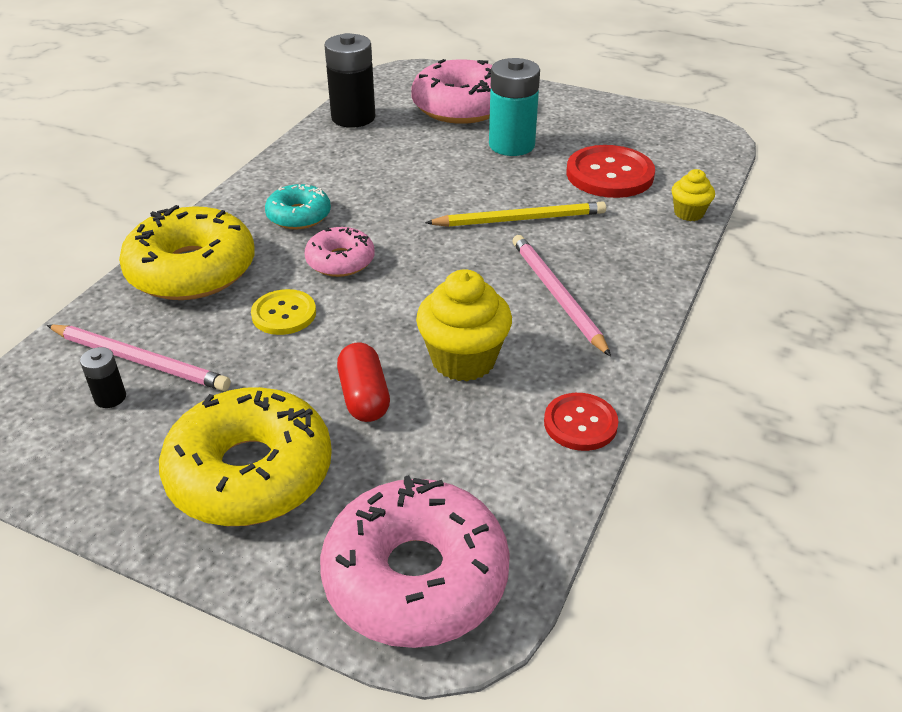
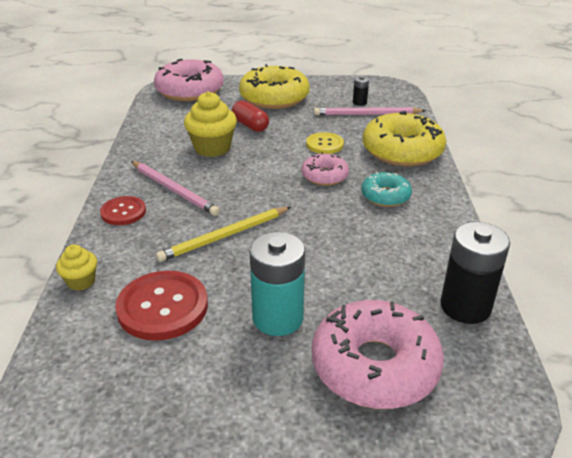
camera: 155 degrees right, 5 degrees down
(580, 423) = (141, 138): red button -> red button (123, 212)

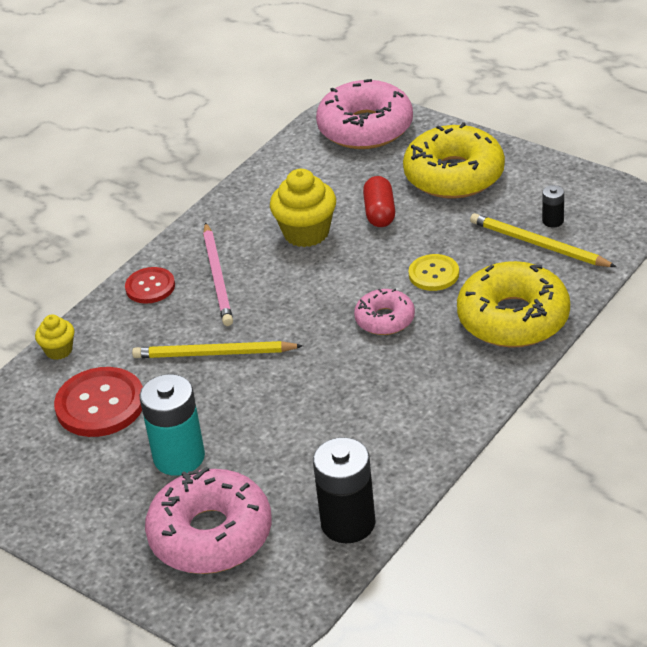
camera: 40 degrees right, 5 degrees up
(367, 114) = (538, 244): pink pencil -> yellow pencil
(385, 196) = (419, 372): turquoise donut -> none

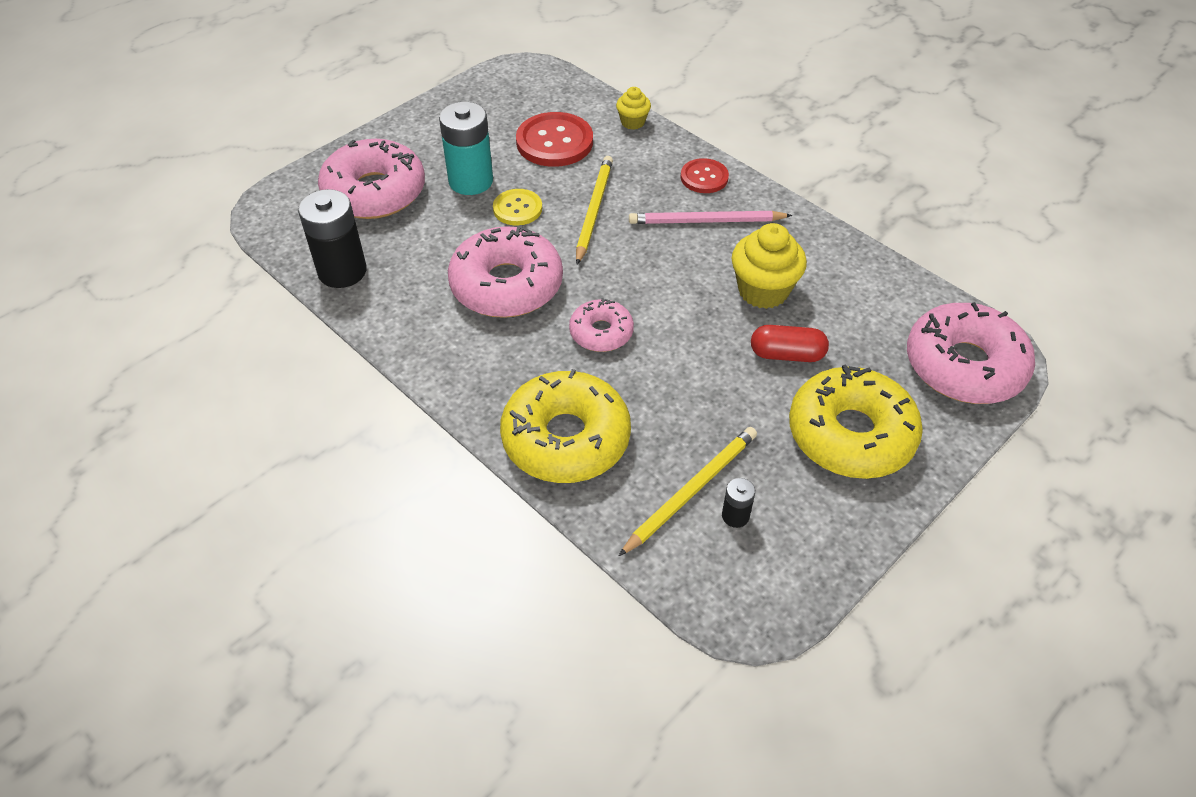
camera: 95 degrees right, 10 degrees up
(338, 393) = (506, 285): none -> pink donut
(434, 274) = (663, 383): yellow button -> yellow button (517, 209)

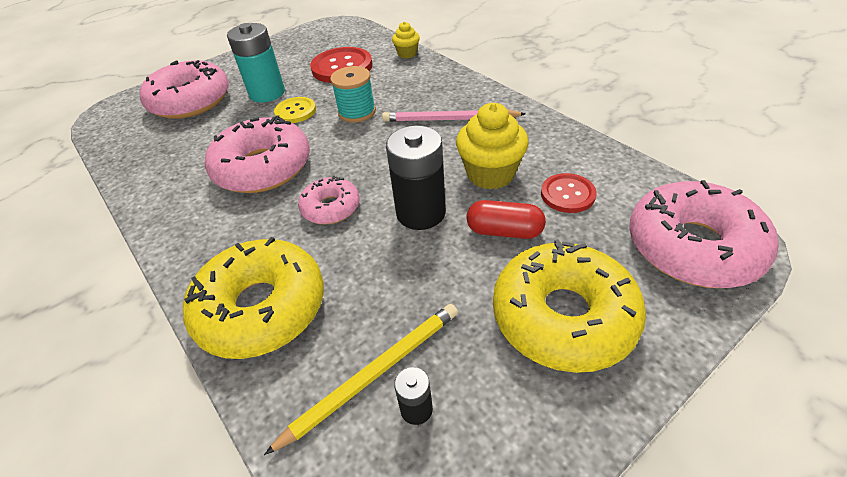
camera: 10 degrees right, 5 degrees down
(342, 271) = (135, 156): black battery -> black battery (421, 213)
(594, 210) = (357, 112): yellow pencil -> turquoise spool
(704, 177) = (455, 88): red button -> red button (567, 194)

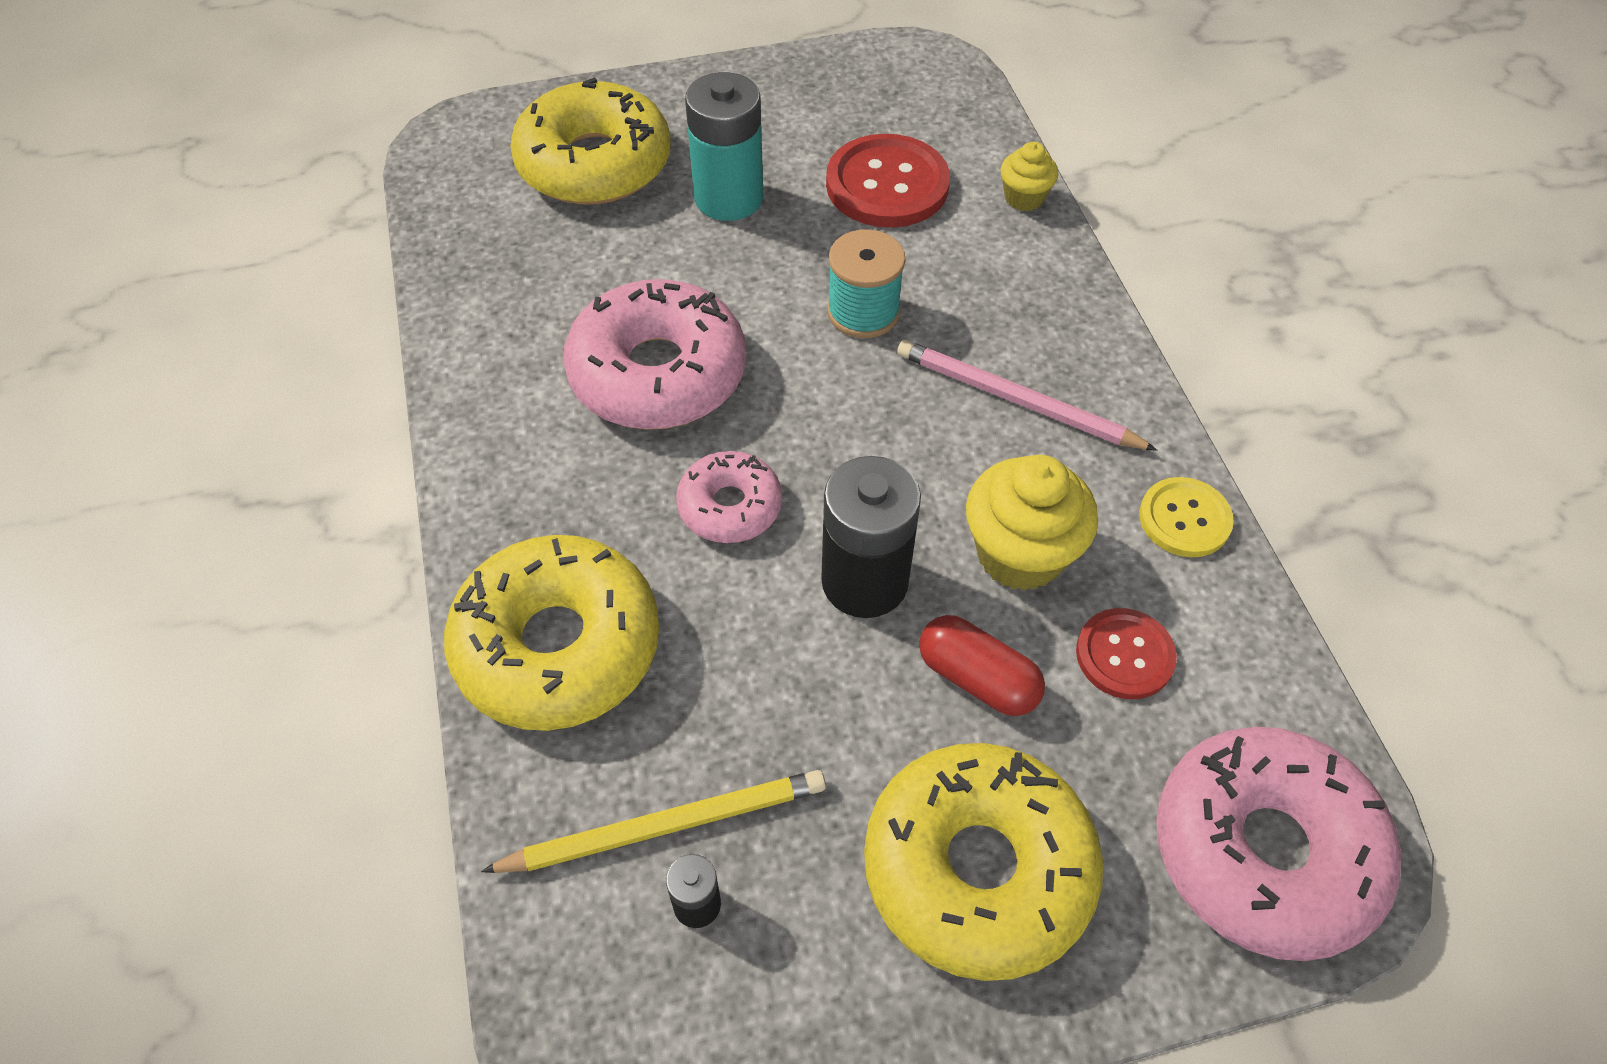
camera: 20 degrees right, 10 degrees up
(191, 101) = (594, 164): pink donut -> yellow donut
(295, 111) = (759, 265): yellow button -> yellow button (1184, 519)

